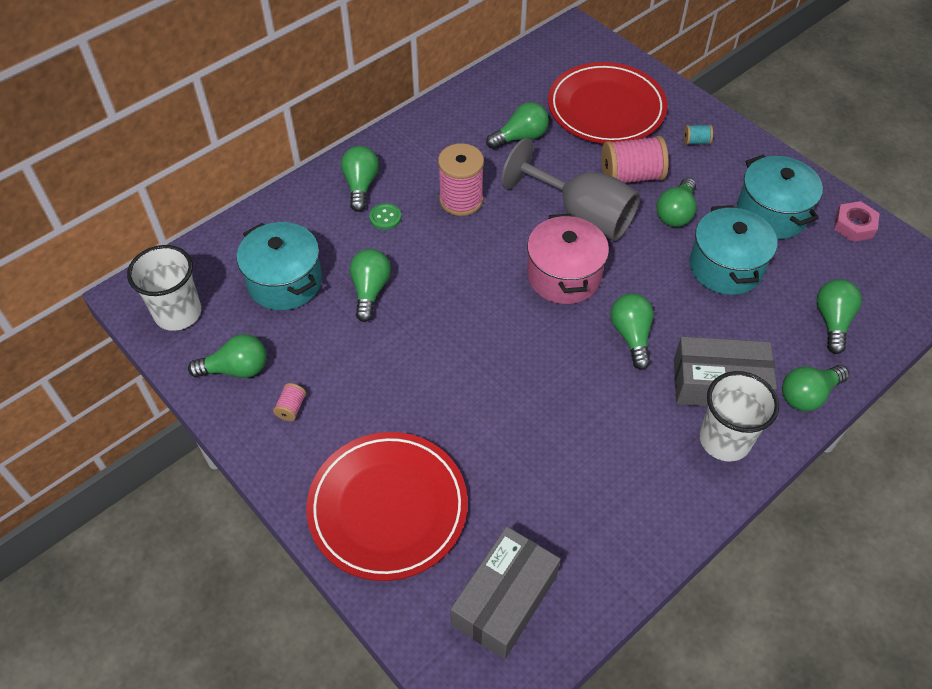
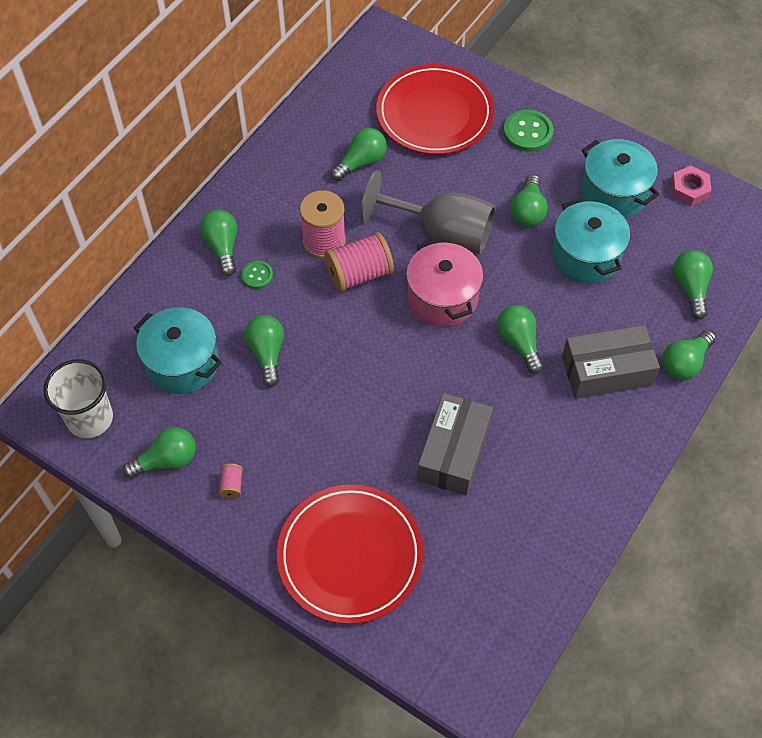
camera: 15 degrees left, 5 degrees up
(504, 599) = (475, 610): grey box -> grey box (453, 452)
(631, 176) = (477, 182): pink spool -> pink spool (359, 274)
(696, 141) = (528, 132): turquoise spool -> green button
(724, 440) = (624, 421): white cup -> none

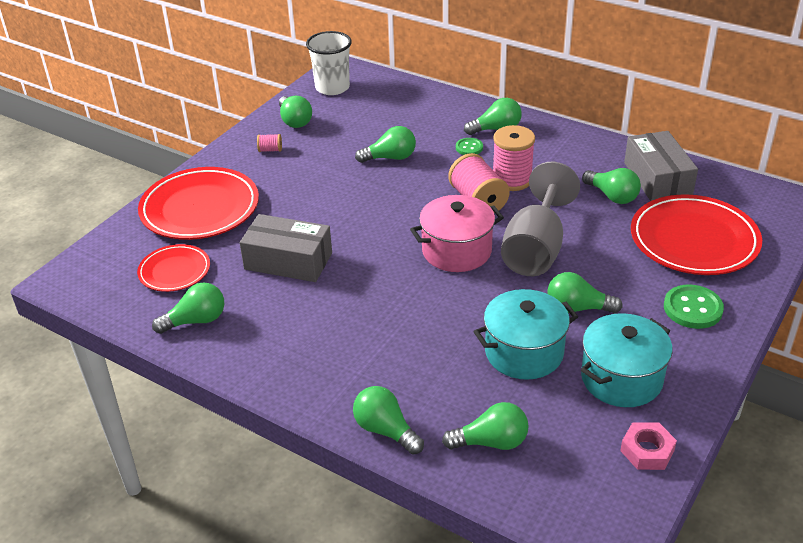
camera: 90 degrees right, 20 degrees down
(182, 363) = (380, 120): turquoise pot -> none
(468, 569) = (174, 271): none -> red plate
(519, 343) = (407, 301): green light bulb -> green light bulb (196, 321)
(606, 371) = (374, 365): grey box -> grey box (657, 179)

